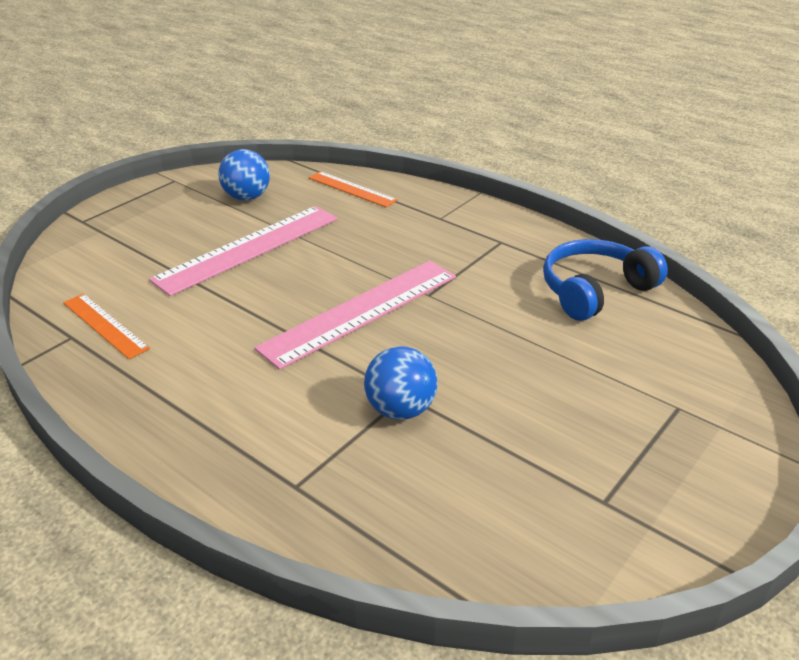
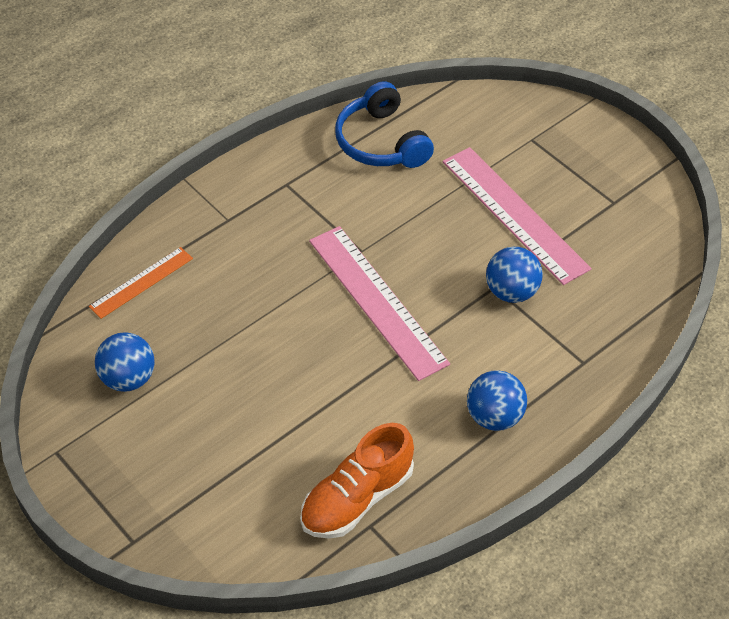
camera: 80 degrees left, 15 degrees up
(105, 325) = (356, 498): orange ruler -> orange shoe
(204, 411) = (494, 417): none -> blue ball
(249, 248) = (243, 380): pink ruler -> pink ruler (514, 214)

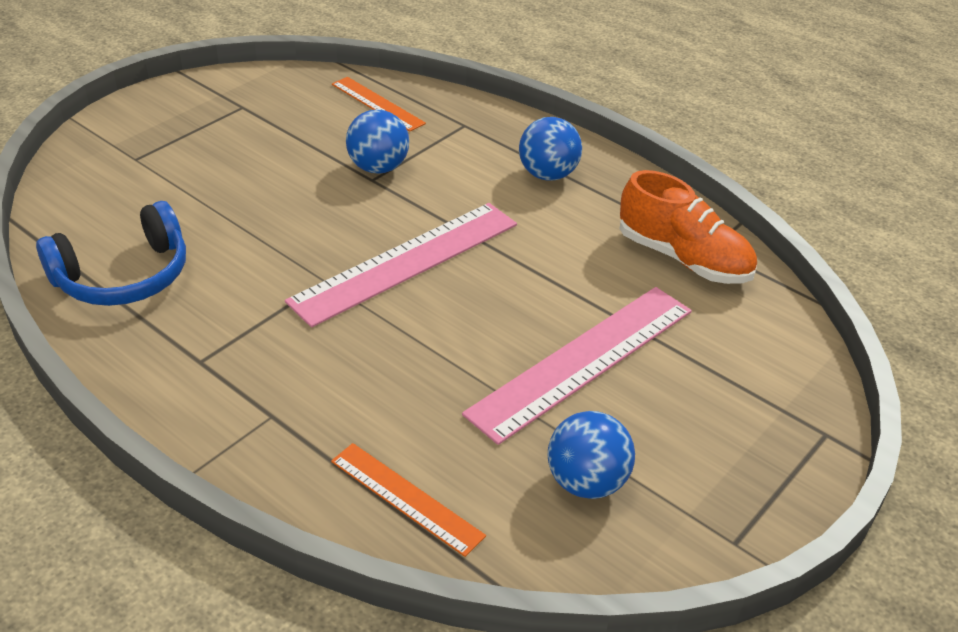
camera: 100 degrees left, 10 degrees down
(514, 214) = (260, 168): pink ruler -> pink ruler (582, 361)
(621, 298) = (377, 104): none -> orange ruler

